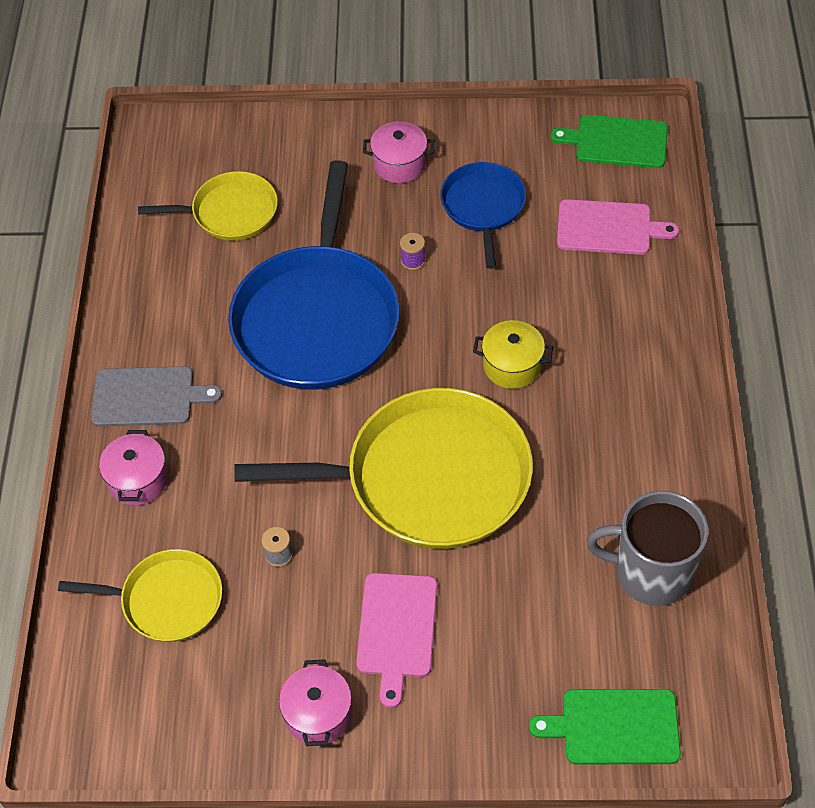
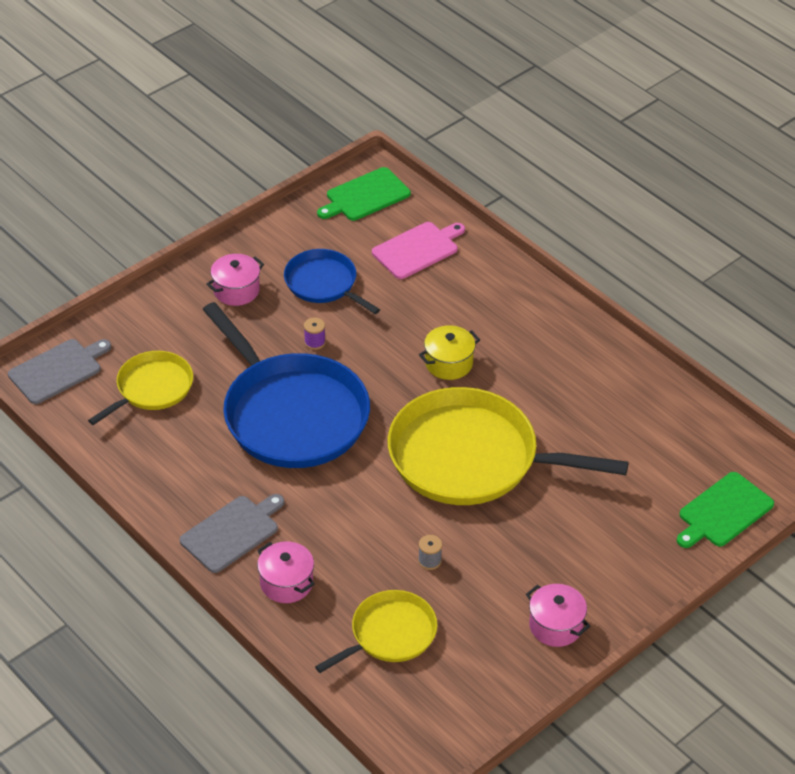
camera: 45 degrees left, 10 degrees down
(176, 145) = (58, 370): none -> grey cutting board
(396, 630) = (548, 550): pink cutting board -> none
(428, 478) = (471, 458): yellow pan -> yellow pan turned 120 degrees counterclockwise
(650, 572) = (654, 421): grey mug -> none

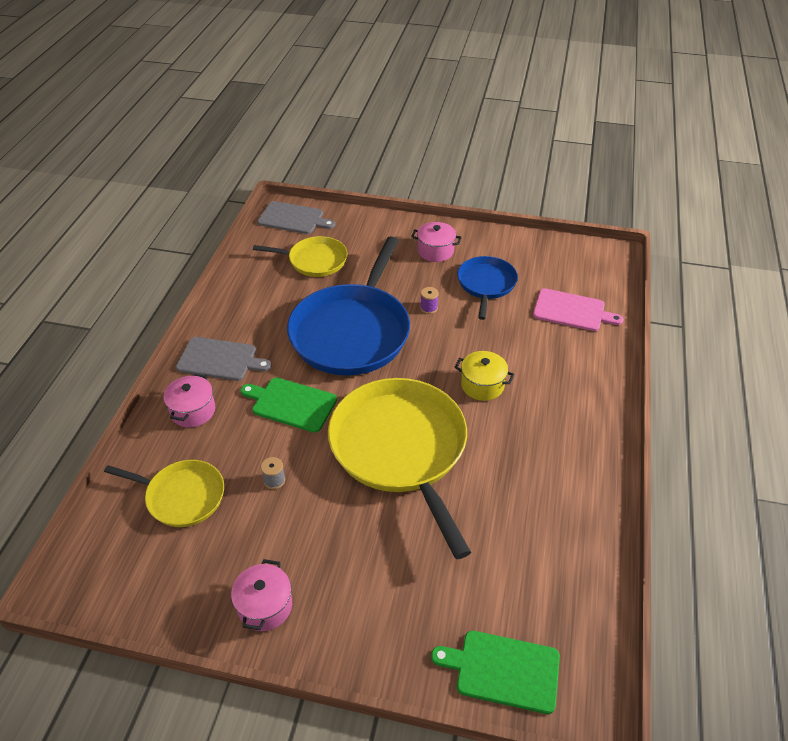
camera: 55 degrees right, 0 degrees up
(365, 196) = (588, 261): green cutting board -> green cutting board (291, 404)

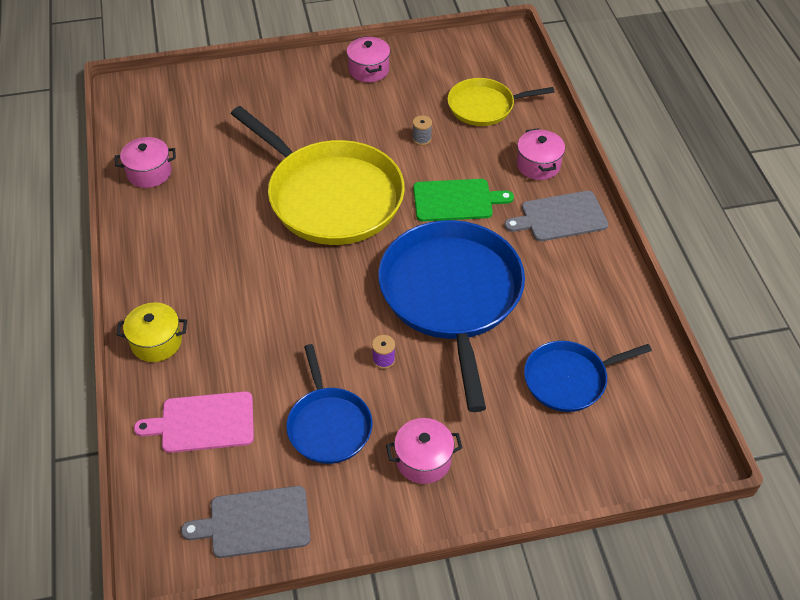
camera: 155 degrees right, 5 degrees up
(293, 218) = (658, 444): grey cutting board -> grey cutting board (255, 522)
(314, 260) = (569, 379): yellow pan -> blue pan
(482, 385) = (279, 283): yellow pot -> yellow pot (156, 342)
(503, 670) = (189, 88): green cutting board -> none
(578, 547) = (149, 173): none -> pink pot

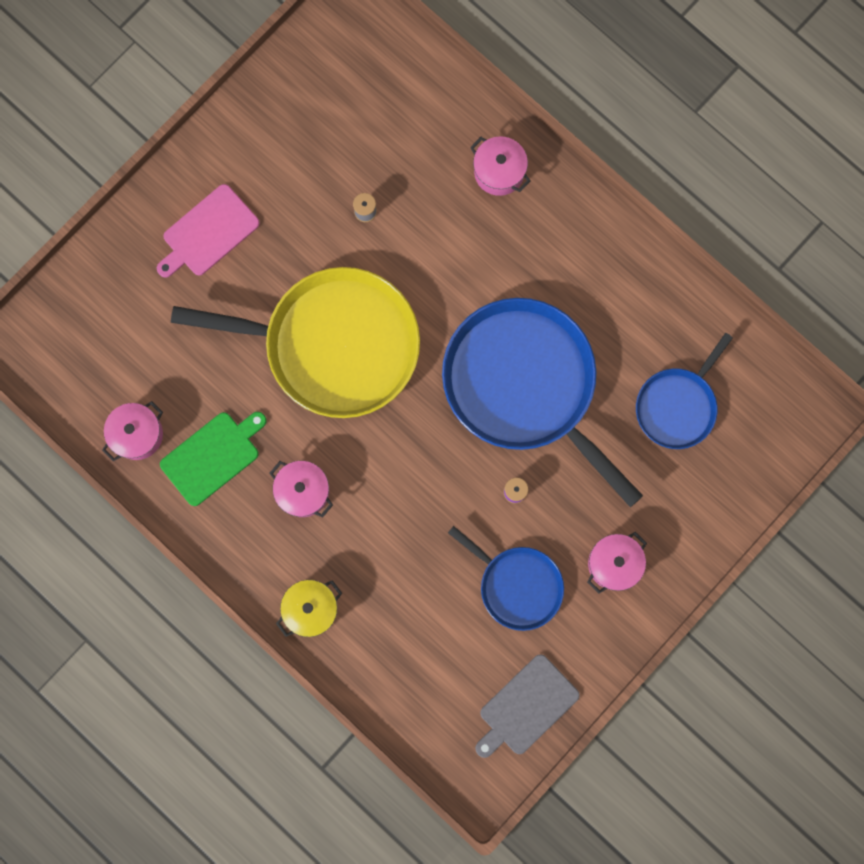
camera: 35 degrees left, 30 degrees up
(203, 422) = (415, 654): pink cutting board -> pink cutting board (208, 233)
(368, 70) = (242, 149): pink pot -> pink pot (303, 491)
(456, 200) = (453, 270): green cutting board -> green cutting board (213, 456)
(484, 106) = (395, 124): yellow pan -> none
(560, 217) = (560, 226): grey cutting board -> none

